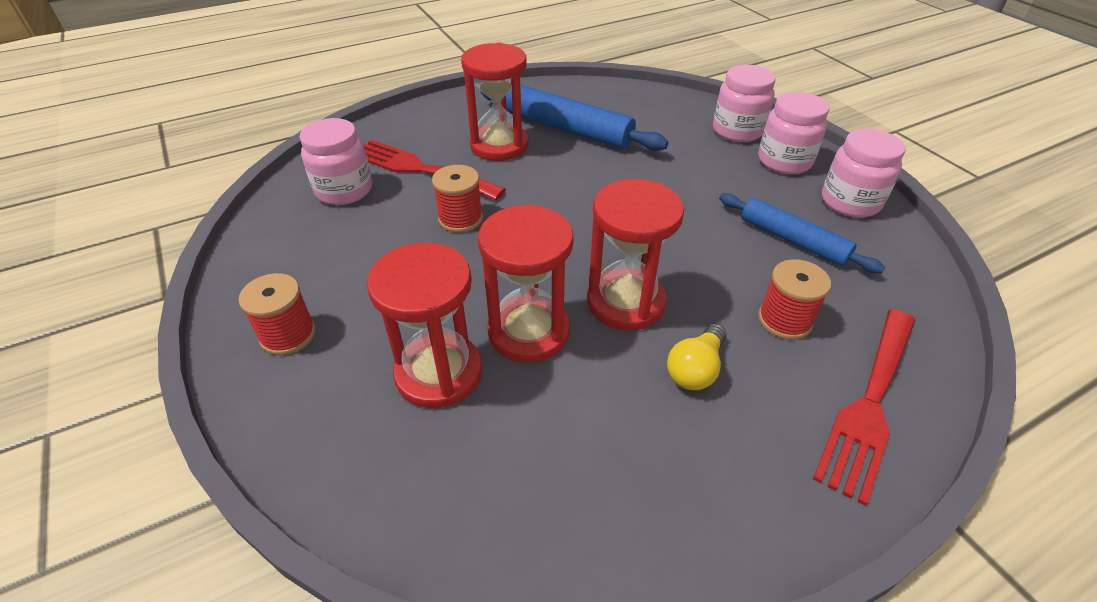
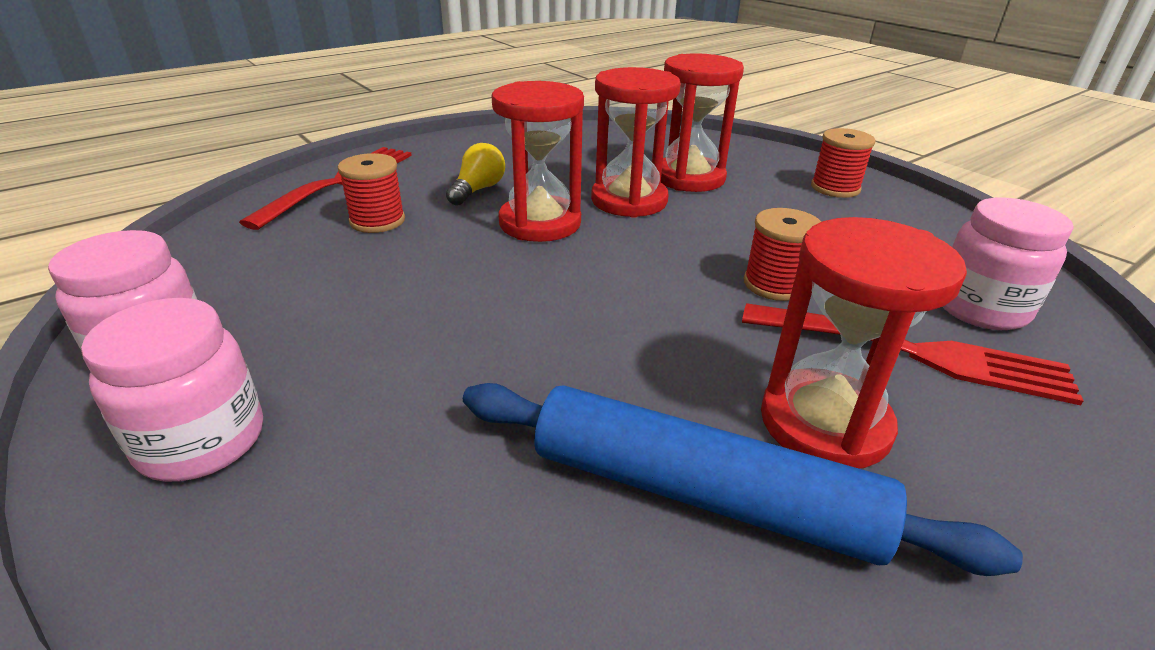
camera: 170 degrees right, 10 degrees down
(737, 131) = (250, 541): pink jar -> none
(792, 240) = (309, 292): blue rolling pin -> none

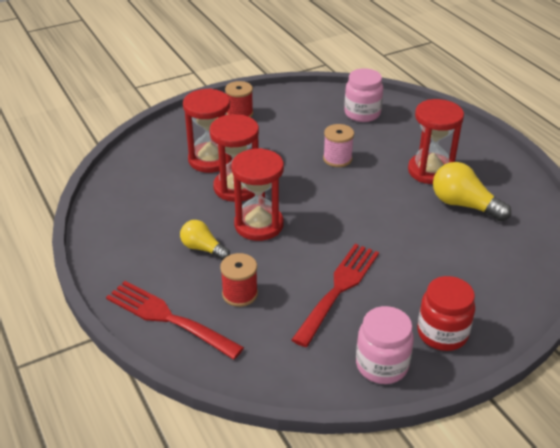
camera: 80 degrees left, 5 degrees up
(202, 441) = (442, 333): pink jar -> red jar
(701, 493) = (464, 205): blue rolling pin -> yellow light bulb
(774, 284) = (337, 159): red spool -> pink spool
(915, 353) = (391, 139): red fork -> red fork (338, 289)

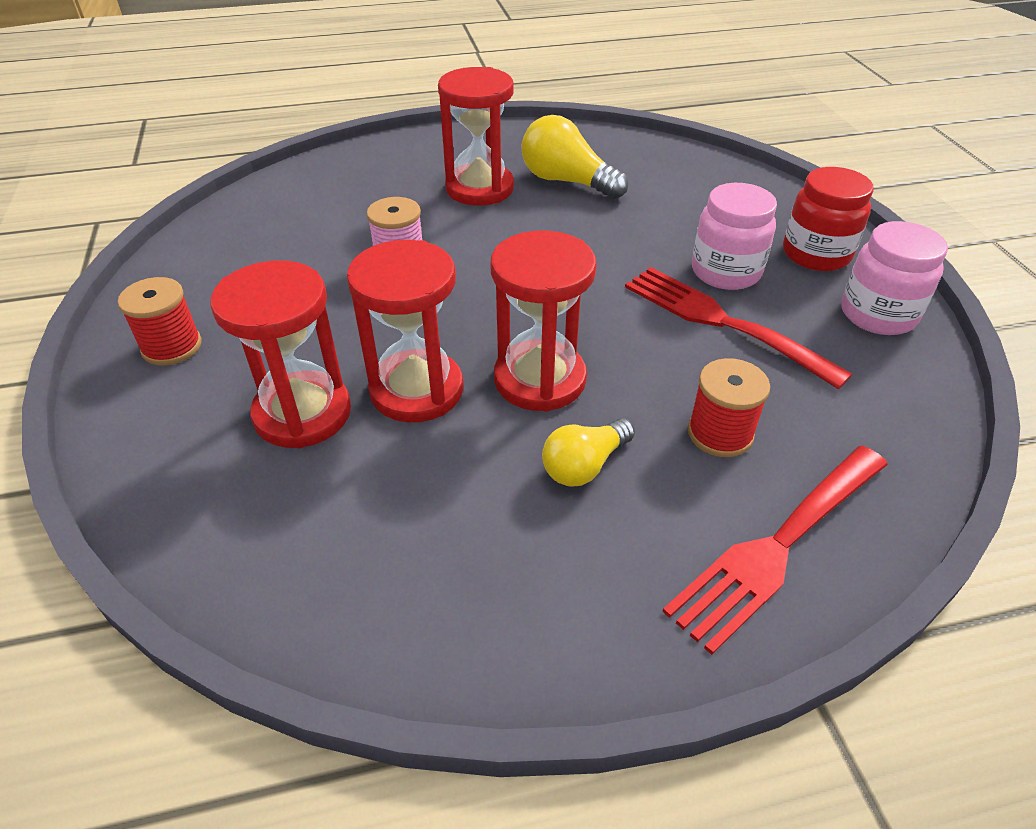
camera: 75 degrees left, 5 degrees up
(362, 113) = (292, 212): pink jar -> pink jar (725, 272)
(464, 205) = (567, 181): yellow light bulb -> yellow light bulb turned 75 degrees clockwise

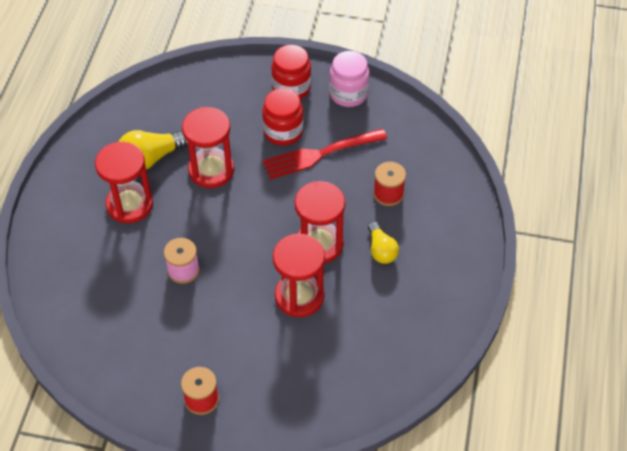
camera: 65 degrees left, 10 degrees up
(302, 413) = (290, 348): red hourglass -> red hourglass (211, 170)
(725, 272) = (283, 132): pink jar -> red jar
(777, 547) = (452, 207): red fork -> none

